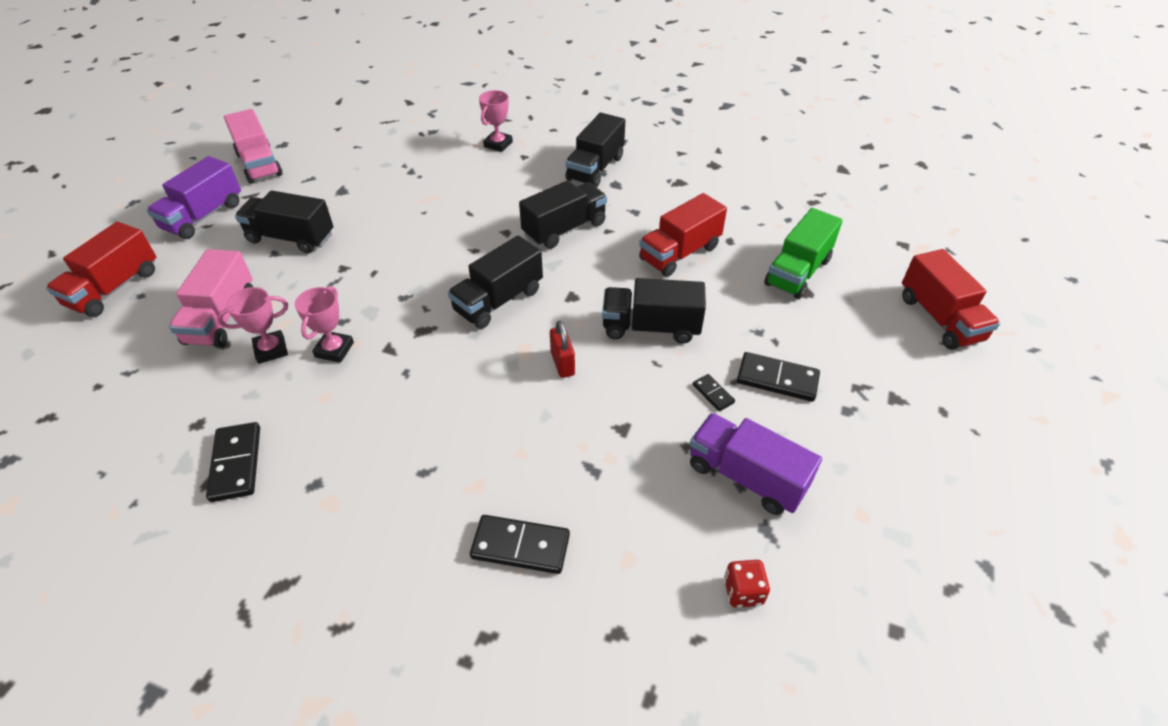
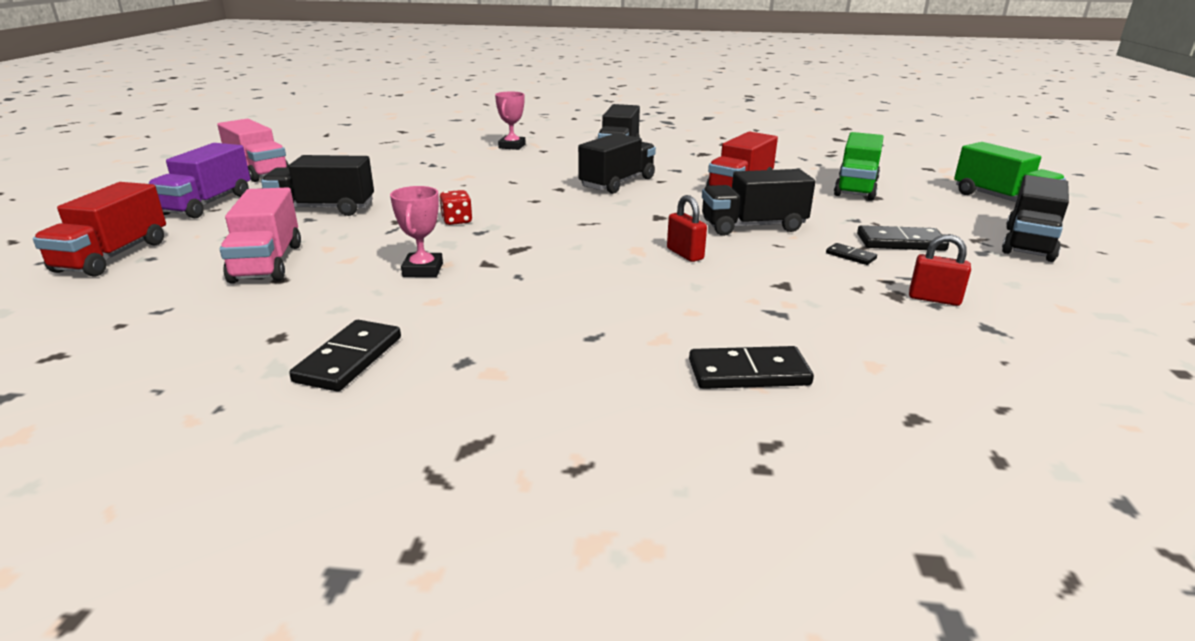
camera: 15 degrees left, 20 degrees down
(236, 463) = (349, 359): black domino -> black domino turned 45 degrees clockwise
(271, 350) = (344, 277): pink trophy -> none
(498, 300) = (585, 225): black truck -> black truck (1028, 243)
(743, 591) = (1011, 369): red dice -> red dice (456, 221)
(746, 476) = (934, 299): purple truck -> red padlock
(939, 318) = (1001, 200): red truck -> green truck

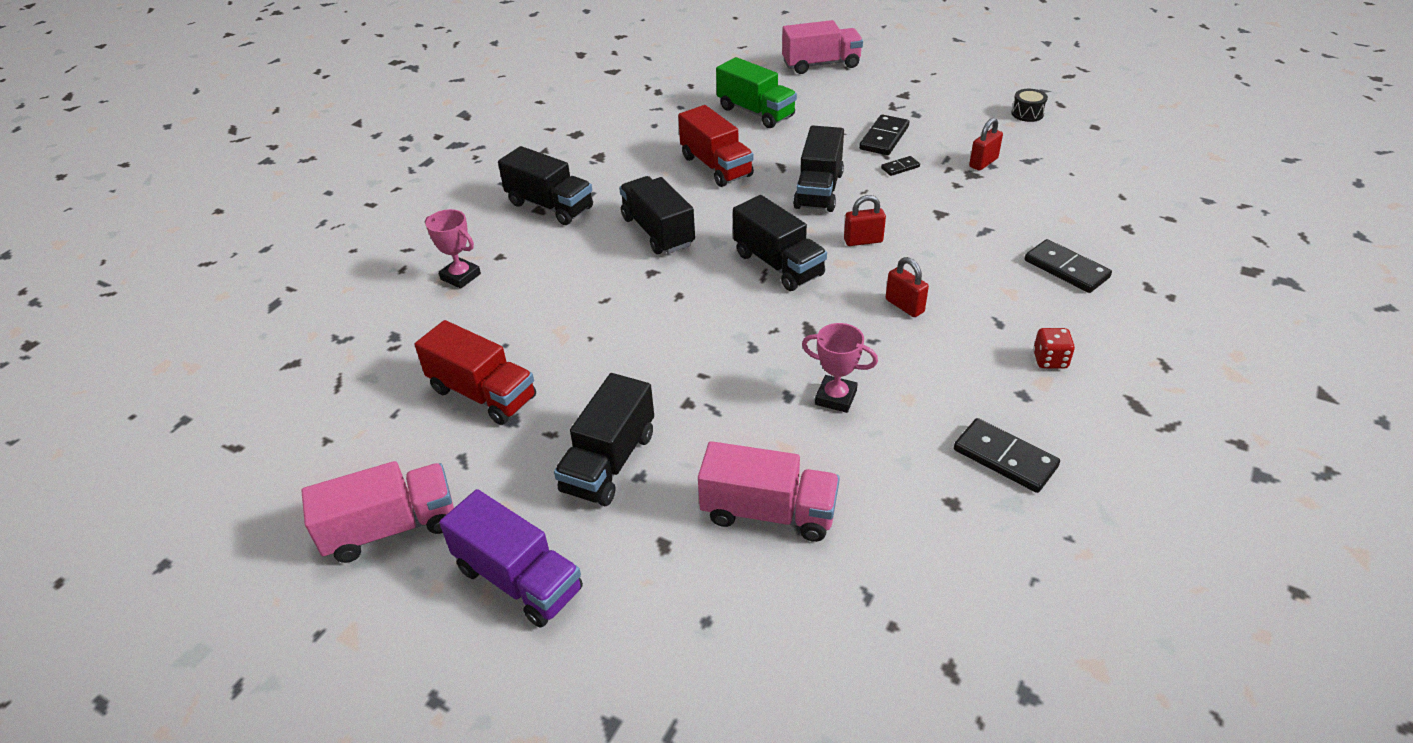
camera: 65 degrees left, 15 degrees up
(112, 256) = (682, 662): red truck -> red truck (483, 394)
(456, 221) = (711, 359): red dice -> red dice (1050, 360)
(587, 284) = (904, 306): none -> red padlock
(748, 373) = (1066, 269): black domino -> black domino turned 60 degrees counterclockwise
(1001, 200) = (821, 64): green truck -> pink truck
(1028, 243) = (908, 91): black truck -> black truck (778, 264)
(1116, 317) = (1027, 114): none -> black drum

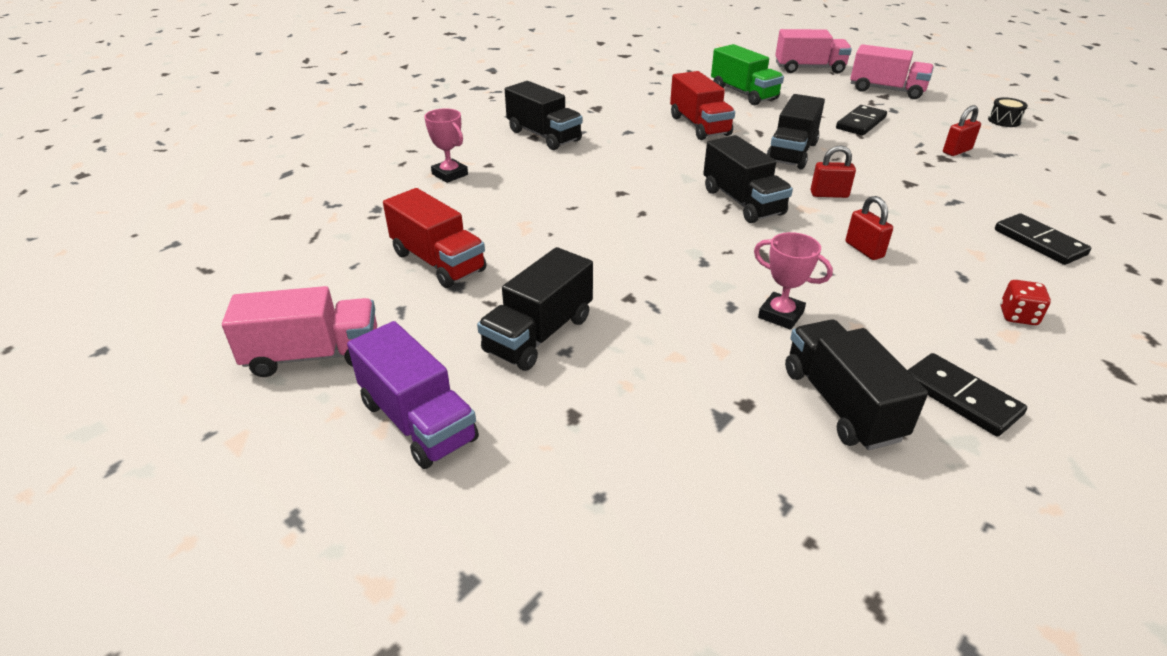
camera: 10 degrees right, 5 degrees down
(658, 232) = (635, 164): black truck -> black truck (841, 404)
(768, 512) = (690, 405): pink truck -> pink truck (886, 90)
(900, 167) = (873, 145): black domino -> none

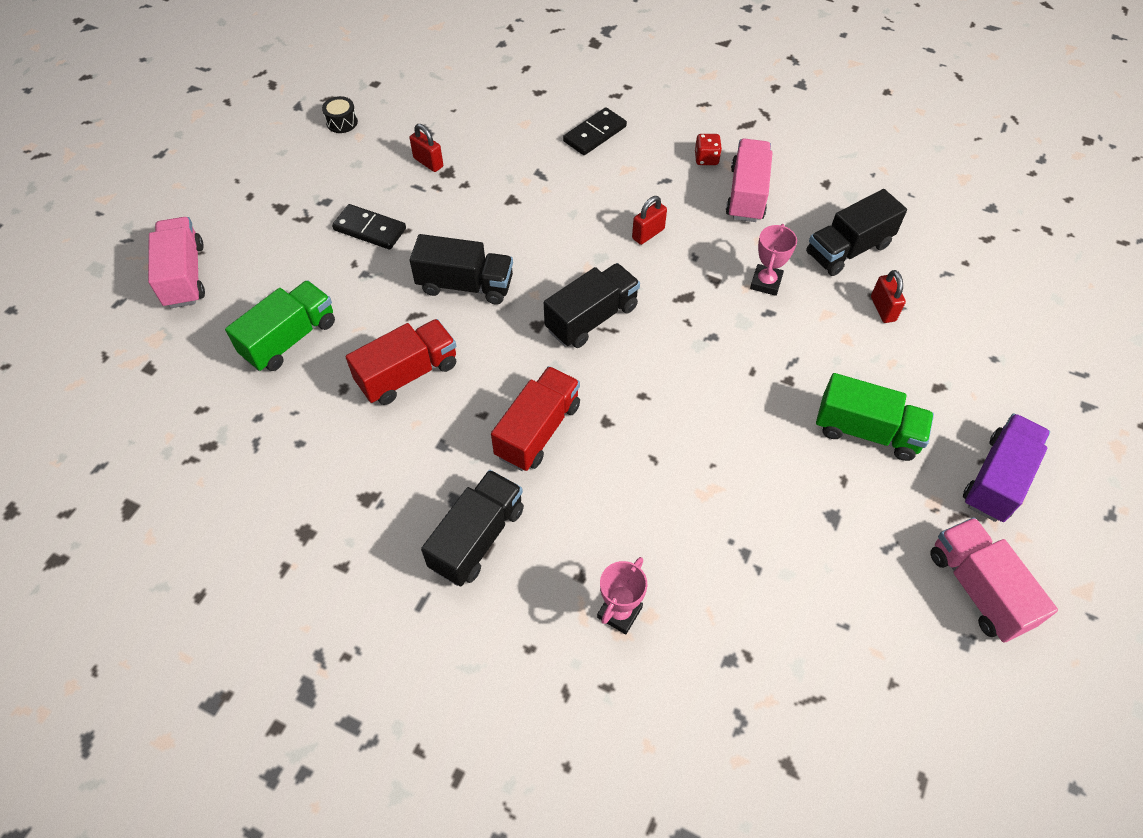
camera: 105 degrees left, 20 degrees up
(438, 262) = (804, 547): red truck -> red truck (538, 430)
(539, 334) = (866, 431): black truck -> green truck
(829, 194) = (554, 255): red padlock -> red padlock (883, 309)
(886, 90) = (261, 204): pink truck -> pink truck (747, 194)
(961, 397) = (811, 194): black domino -> none

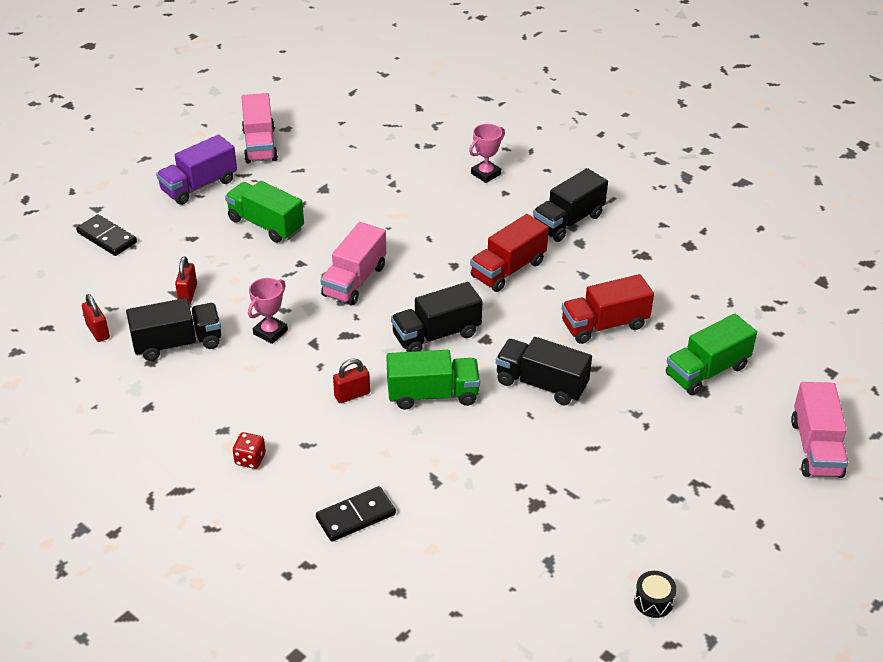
camera: 165 degrees left, 15 degrees down
(370, 229) = (628, 456): black domino -> black domino (107, 237)
(428, 162) = (555, 521): red padlock -> red padlock (98, 331)
(571, 251) = (432, 394): none -> green truck
(747, 194) = (233, 413): pink truck -> pink truck (354, 281)

